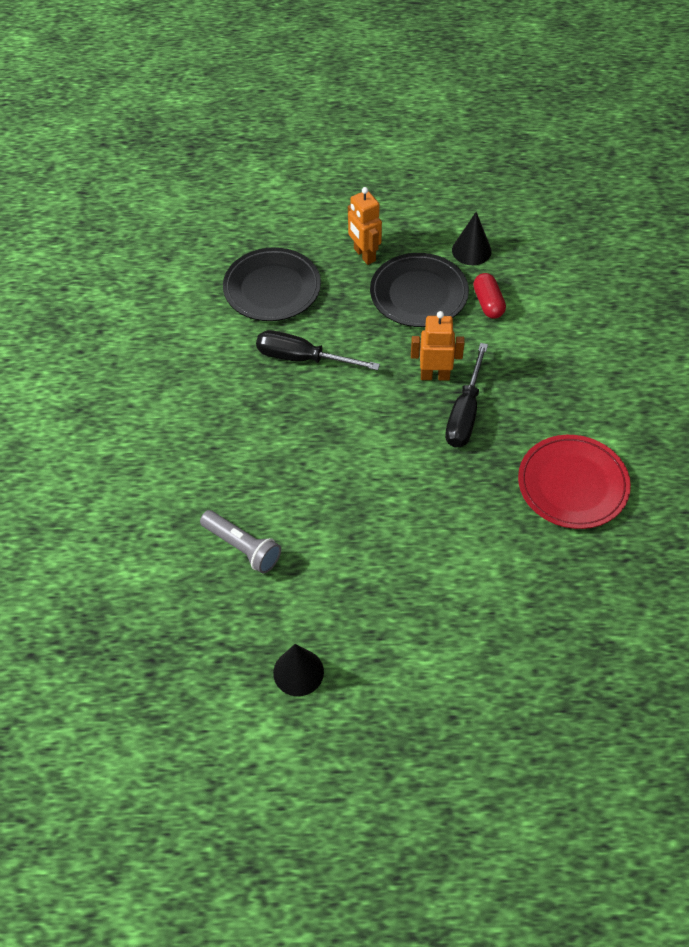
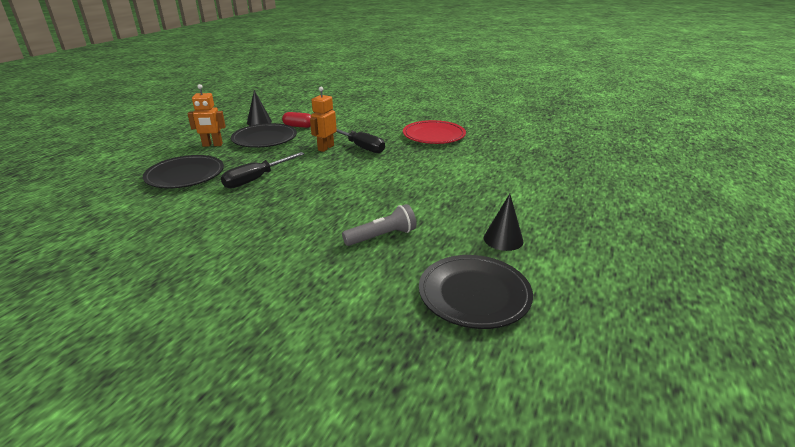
camera: 65 degrees left, 25 degrees down
(177, 673) = (474, 294): none -> black plate

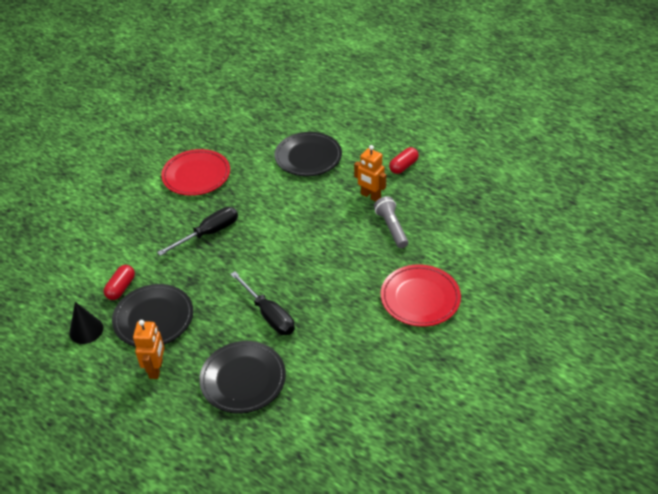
camera: 80 degrees left, 15 degrees up
(259, 263) = (420, 298): none -> red plate
(325, 148) = (202, 261): orange robot -> orange robot (370, 196)
(474, 294) = (463, 191): black plate -> black plate (308, 157)
(503, 239) = (403, 166): black cone -> red capsule

